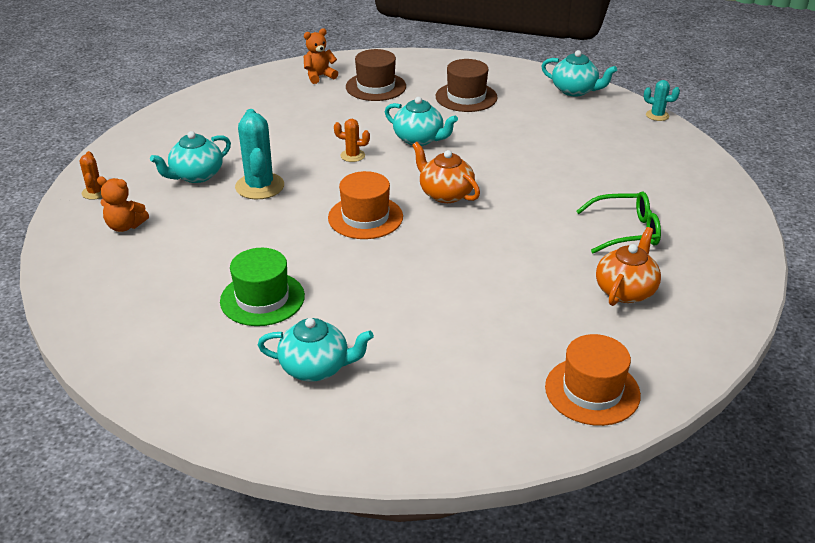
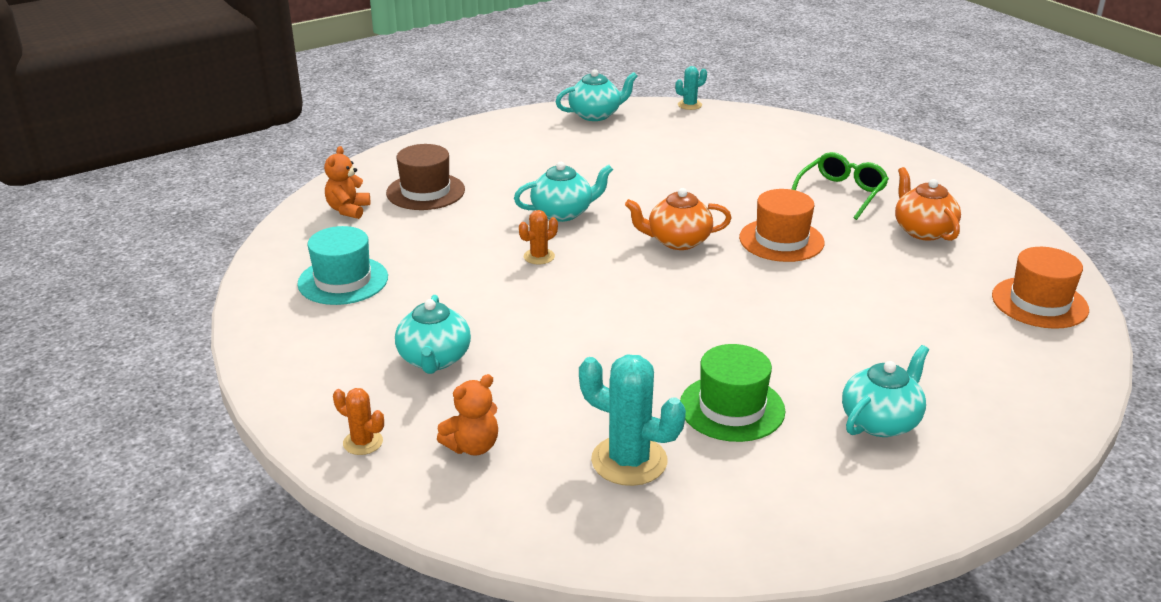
camera: 50 degrees left, 5 degrees down
(242, 112) = (343, 280): none -> turquoise hat
(259, 186) = (518, 329): turquoise cactus -> turquoise cactus (629, 461)
(365, 217) = (661, 295): orange hat -> orange hat (781, 240)
(466, 97) = (524, 161): brown hat -> none

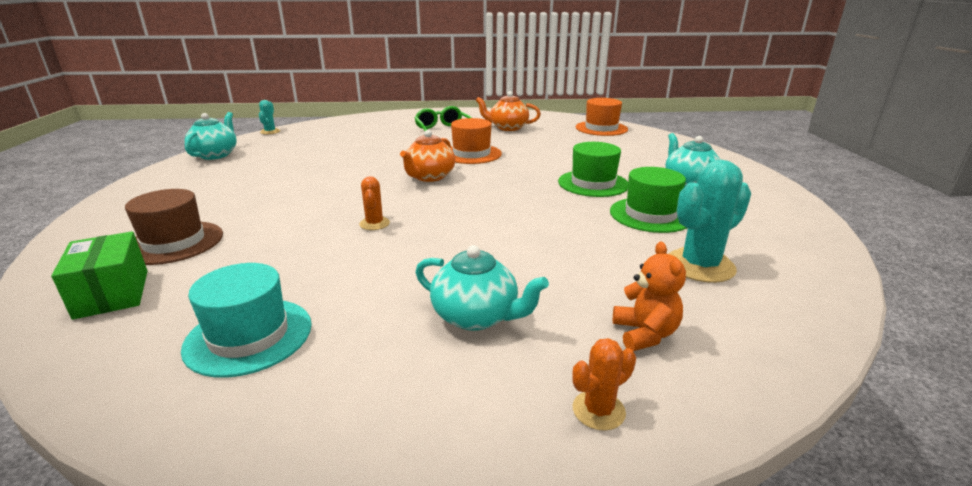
camera: 60 degrees left, 5 degrees down
(348, 210) = (112, 293): orange teddy bear -> green box
(563, 213) = (327, 199): turquoise teapot -> none
(786, 348) = (593, 183): none -> green hat

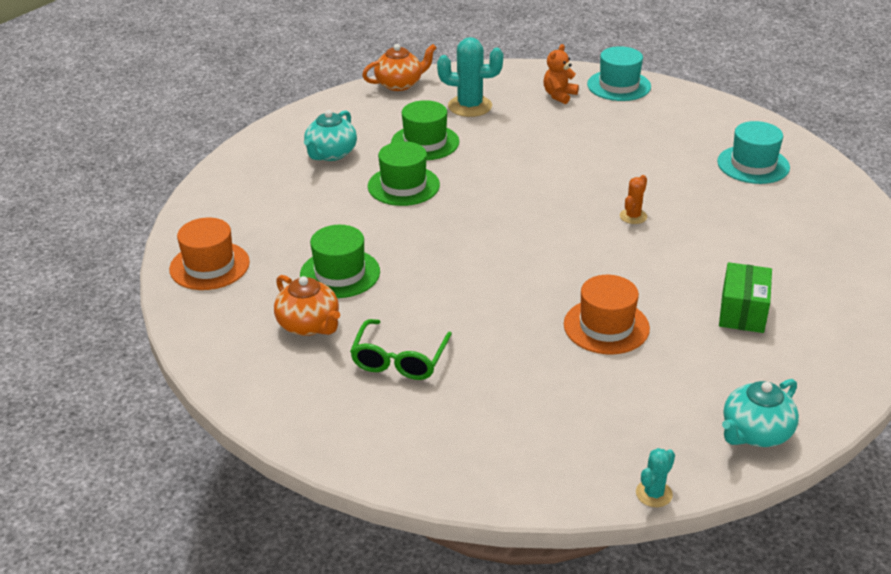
camera: 140 degrees left, 10 degrees up
(112, 293) = (838, 224): green box -> green box (742, 312)
(174, 242) = (800, 260): brown hat -> none
(429, 177) = (531, 258): orange teapot -> orange teapot (400, 84)
(471, 154) = (440, 281): orange hat -> orange hat (606, 326)
(476, 316) = (628, 130): turquoise teapot -> none
(533, 142) = (340, 273): none -> green hat
(598, 410) = (619, 85): orange cactus -> turquoise hat

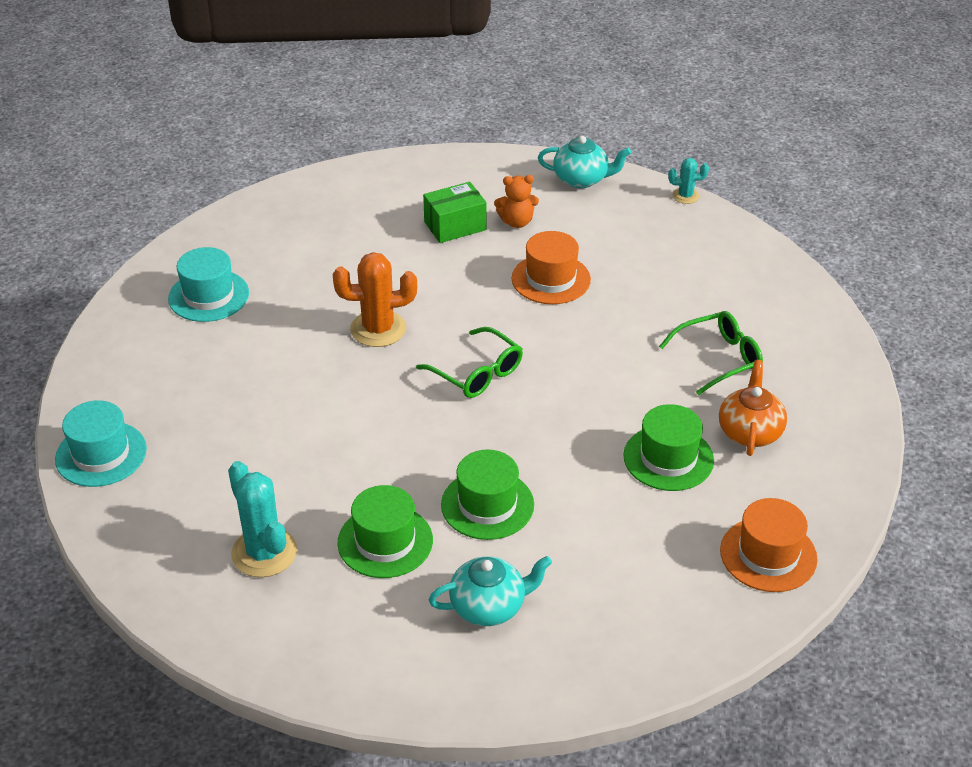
camera: 130 degrees left, 5 degrees up
(400, 84) = (262, 656): orange teapot -> none
(531, 236) = (477, 373): none -> green glasses
(559, 95) = (169, 490): orange teddy bear -> orange teddy bear (516, 222)
(633, 216) = (378, 329): orange cactus -> orange cactus, size x1.88

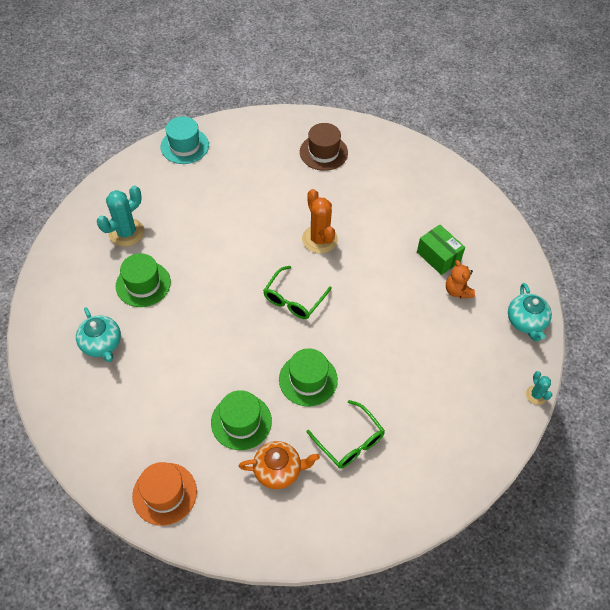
camera: 75 degrees right, 15 degrees up
(208, 296) = (323, 152): turquoise hat -> brown hat
(487, 505) = (180, 328): green hat -> green hat (308, 379)
(551, 279) = (401, 323): orange hat -> none

